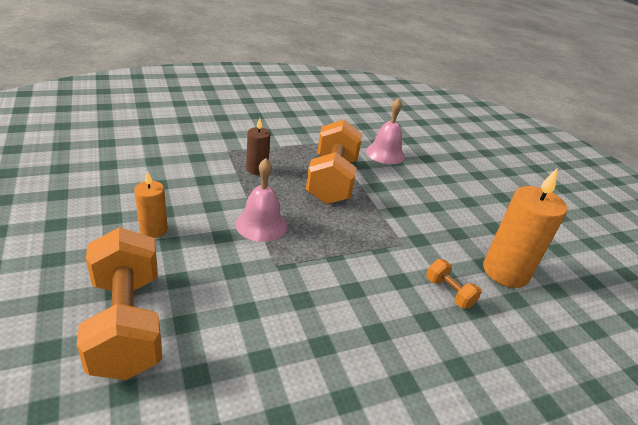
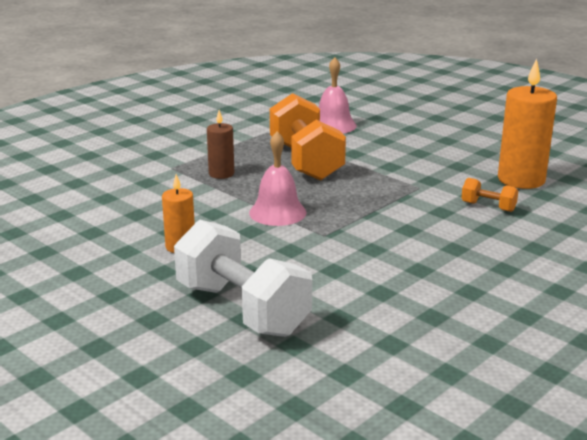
camera: 20 degrees left, 10 degrees down
(127, 323) = (242, 309): orange dumbbell -> white dumbbell

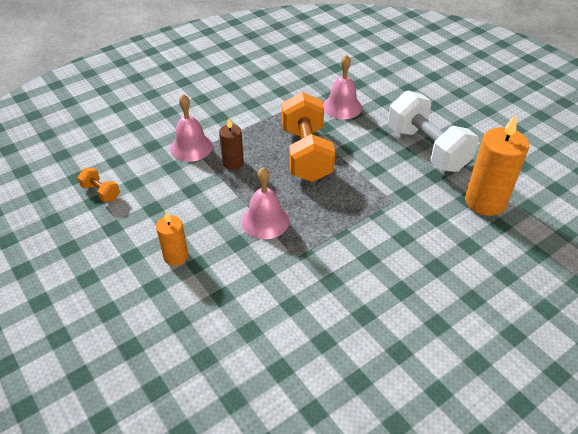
camera: 10 degrees right, 20 degrees up
(166, 166) = (191, 147): none -> pink bell
(242, 309) = (204, 346): white dumbbell -> white dumbbell (426, 149)
(488, 207) = (446, 236): orange dumbbell -> orange dumbbell (101, 192)

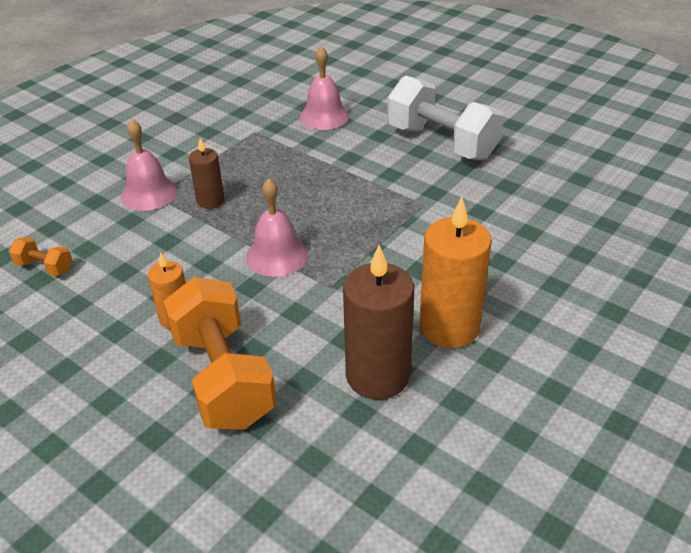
camera: 15 degrees left, 5 degrees down
(305, 342) = (377, 375): none -> brown candle
(306, 154) = (300, 174): orange dumbbell -> orange dumbbell (223, 377)
(485, 202) = (529, 184): orange candle -> orange candle (449, 327)

